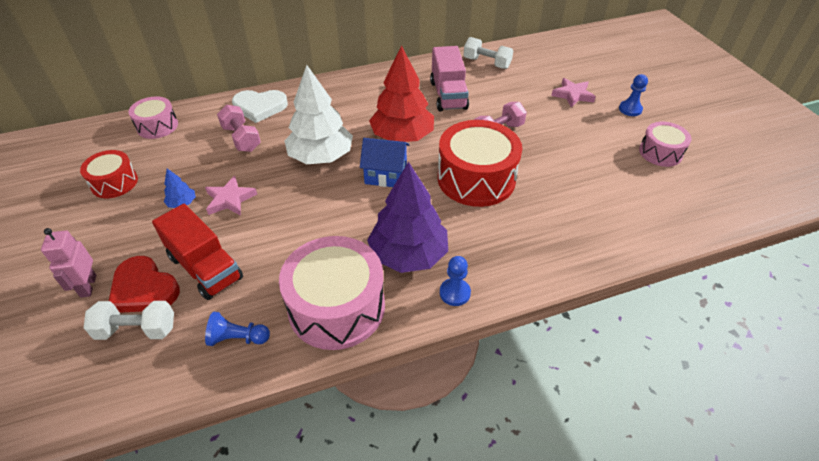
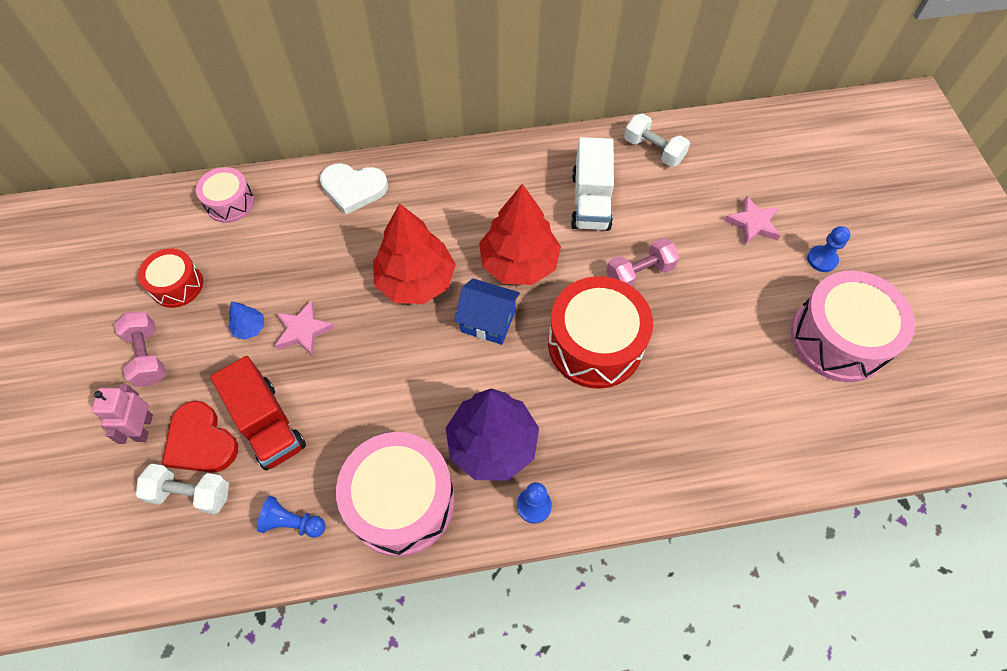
camera: 10 degrees right, 15 degrees up
(241, 139) = (326, 238): pink dumbbell -> pink dumbbell (148, 356)
(321, 156) = (415, 281): white tree -> red tree
(448, 95) = (590, 201): pink truck -> white truck
(660, 152) = (838, 338): pink drum -> pink drum, size x1.79

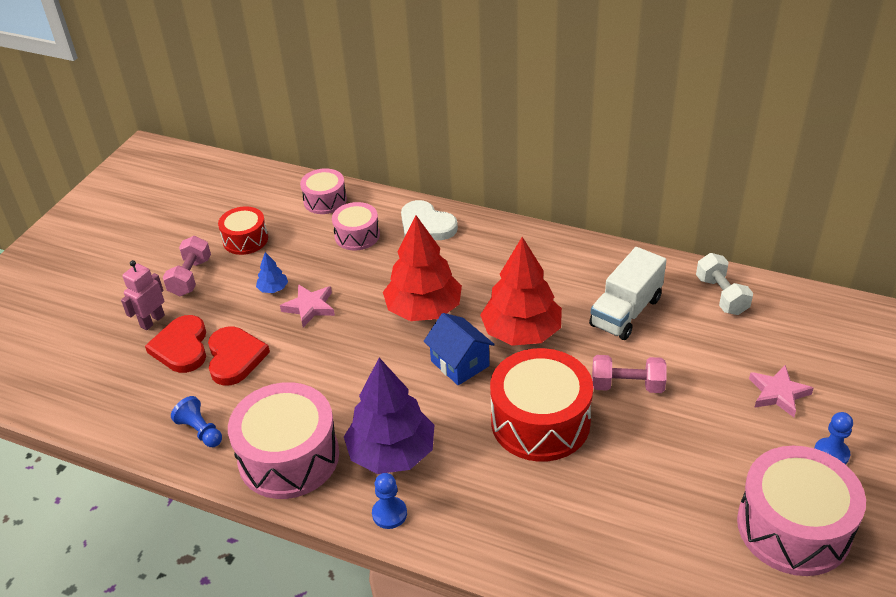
camera: 35 degrees right, 20 degrees down
(191, 494) = (149, 377): white dumbbell -> none
(267, 424) = (235, 358): red truck -> red heart
(293, 229) = (357, 235): none -> pink drum

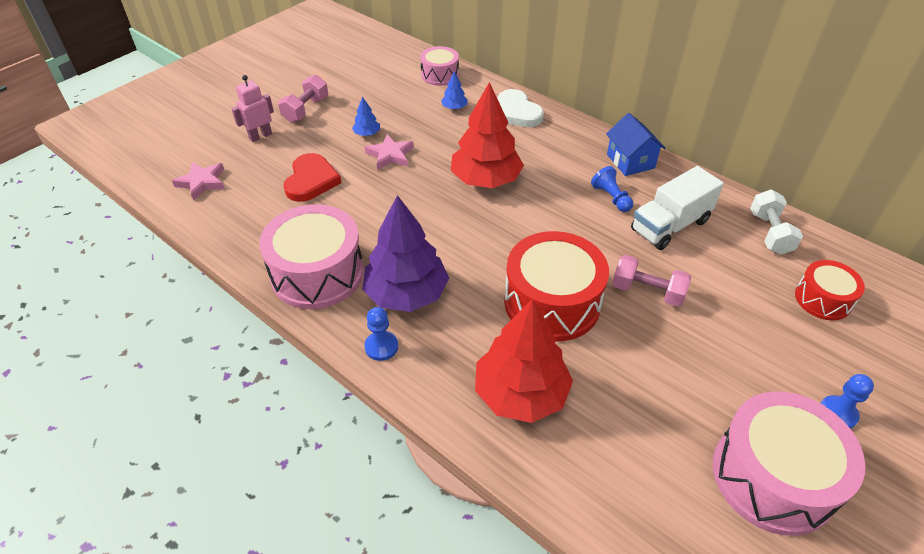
camera: 15 degrees right, 5 degrees up
(181, 347) = (273, 162): red heart -> none
(200, 431) = (256, 232): blue pawn -> blue pawn (611, 198)
(245, 240) = (362, 91): red drum -> red drum (822, 299)
(357, 235) = (454, 107): pink drum -> blue tree
(460, 363) = (498, 232): blue house -> blue house (630, 161)
(521, 332) = (565, 220): red tree -> red tree (521, 393)
(778, 393) = (798, 338): pink star -> pink star (202, 182)

